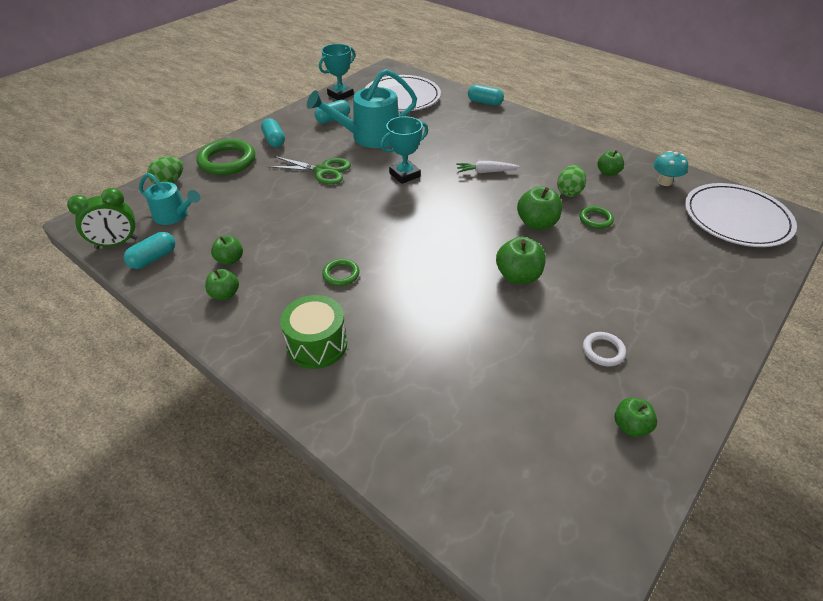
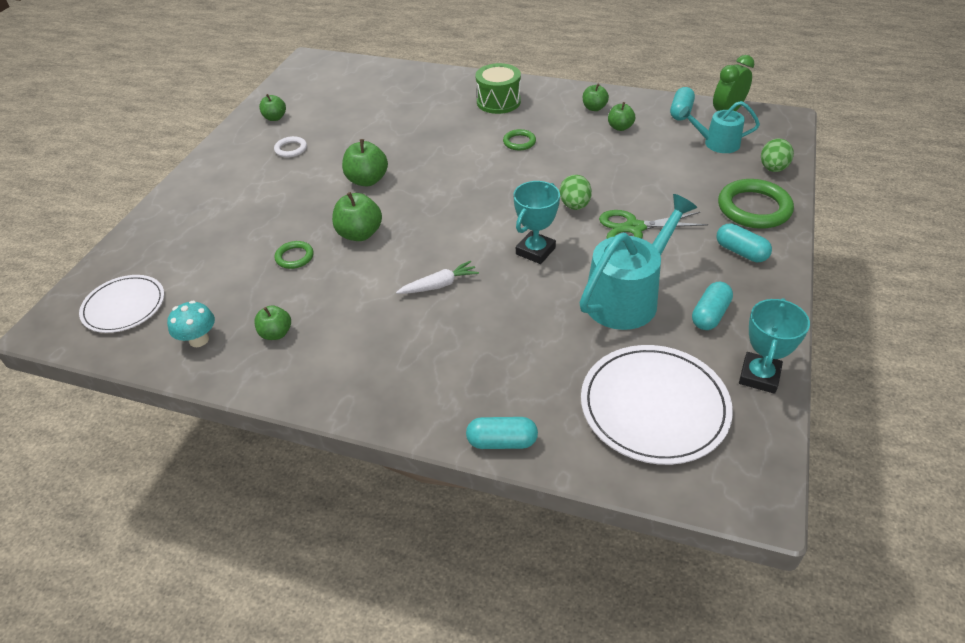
camera: 160 degrees right, 0 degrees up
(569, 192) = (327, 285): green egg -> green egg (574, 205)
(736, 218) = (124, 306): white plate -> white plate, size x0.65

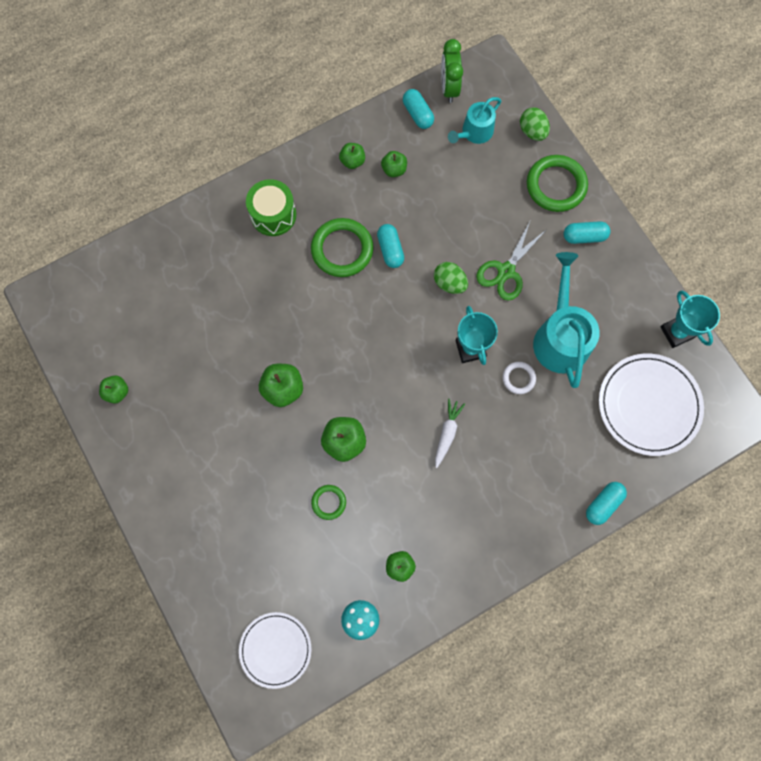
camera: 50 degrees left, 30 degrees up
(291, 149) = (181, 412): white ring -> white ring (518, 378)
(519, 142) = (342, 249): green ring -> green ring, size x1.94
(710, 315) = (614, 308): turquoise capsule -> turquoise capsule (390, 250)

